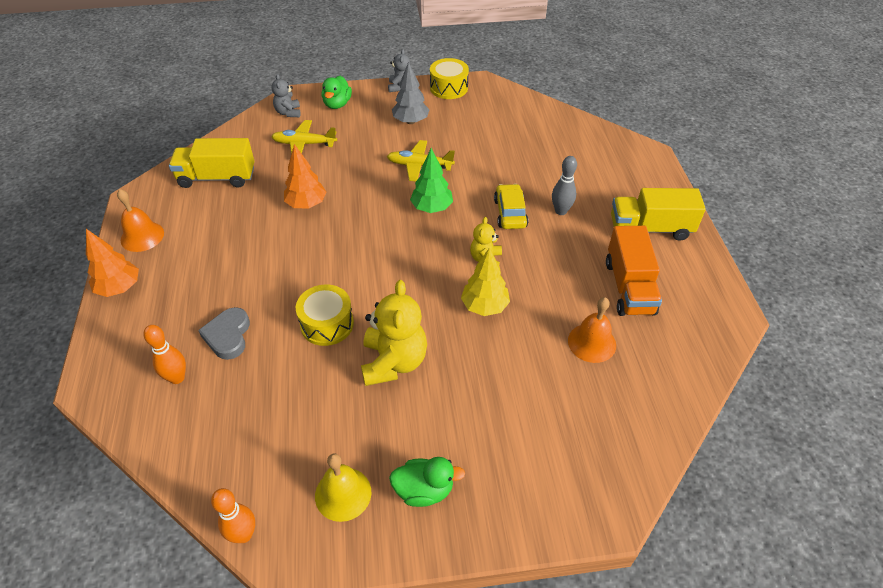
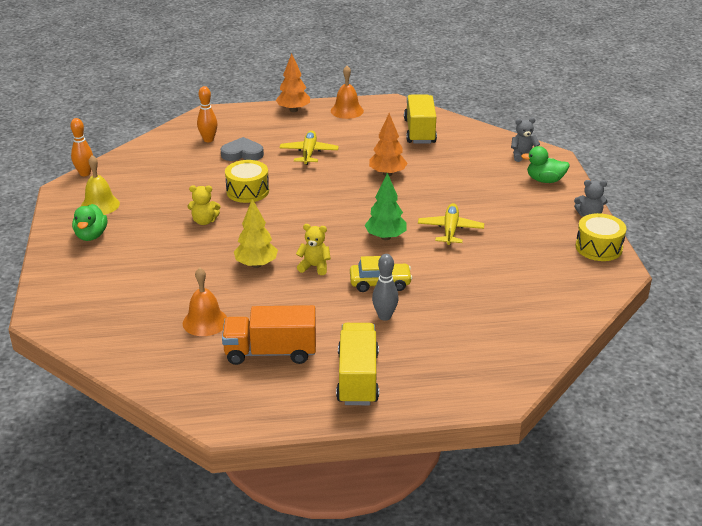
camera: 90 degrees right, 15 degrees down
(304, 144) = (474, 167): yellow plane -> yellow plane (309, 153)
(394, 362) = (204, 221): yellow teddy bear -> yellow teddy bear, size x0.54
(411, 121) = (525, 223): grey tree -> none

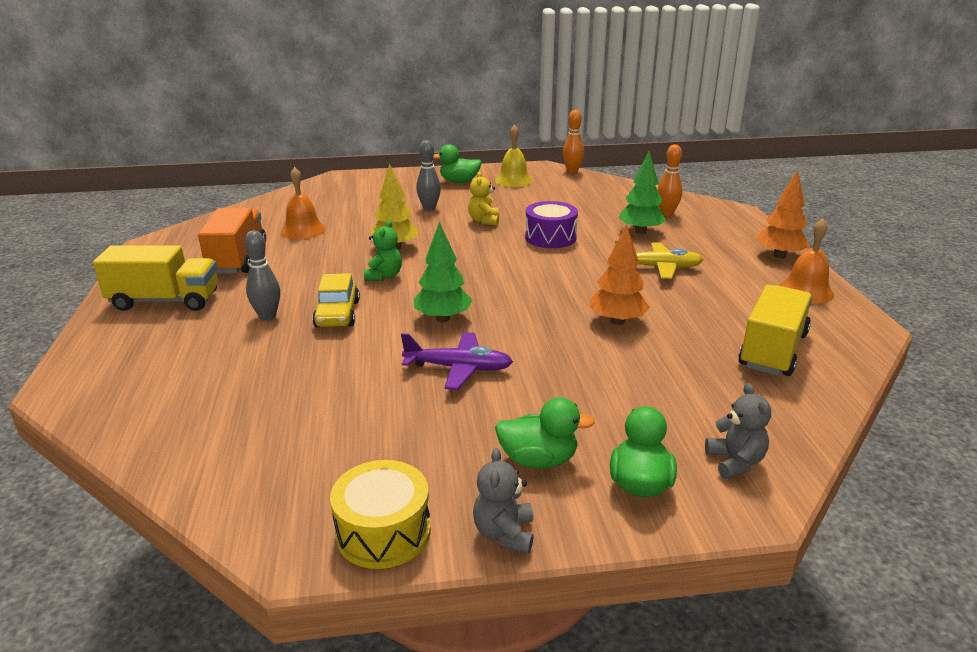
camera: 90 degrees right, 5 degrees down
(164, 251) = (429, 208): none -> grey bowling pin
(242, 153) = (640, 231): grey heart -> green tree
(247, 191) = (550, 237): yellow drum -> purple drum
(314, 266) = (384, 276): yellow teddy bear -> green teddy bear
(419, 131) = (772, 350): yellow truck -> yellow truck turned 60 degrees counterclockwise
(450, 230) = (459, 368): yellow plane -> purple plane
(534, 205) = (538, 460): none -> green duck

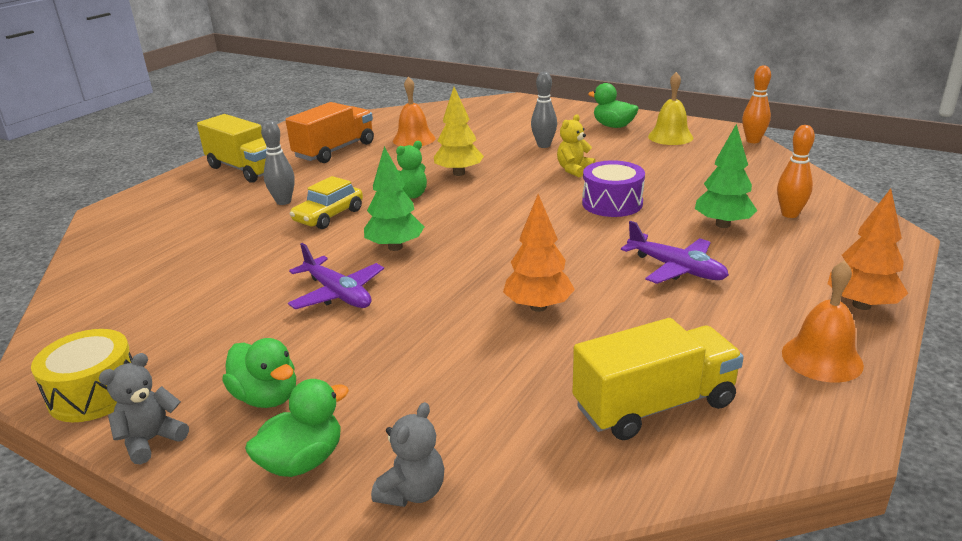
camera: 40 degrees right, 0 degrees up
(658, 267) = (676, 269): yellow plane -> purple plane

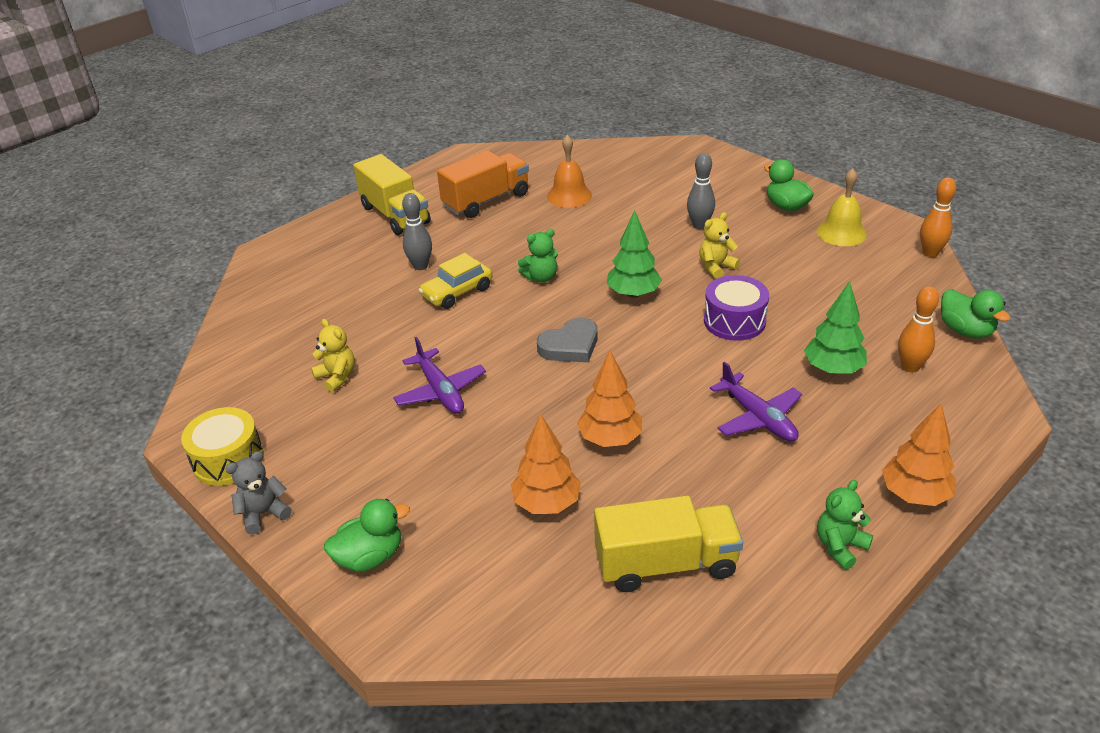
camera: 15 degrees right, 10 degrees up
(215, 298) = (337, 377): none -> yellow teddy bear
(267, 397) = (356, 490): green duck -> green duck (965, 330)
(395, 247) = (506, 343): green tree -> green tree (633, 293)
(413, 492) = (444, 602): grey teddy bear -> none
(459, 173) = (598, 253): yellow tree -> none
(462, 240) = (570, 346): none -> grey heart
(495, 372) = (546, 503): none -> orange tree
(822, 358) = (840, 546): orange bell -> green teddy bear

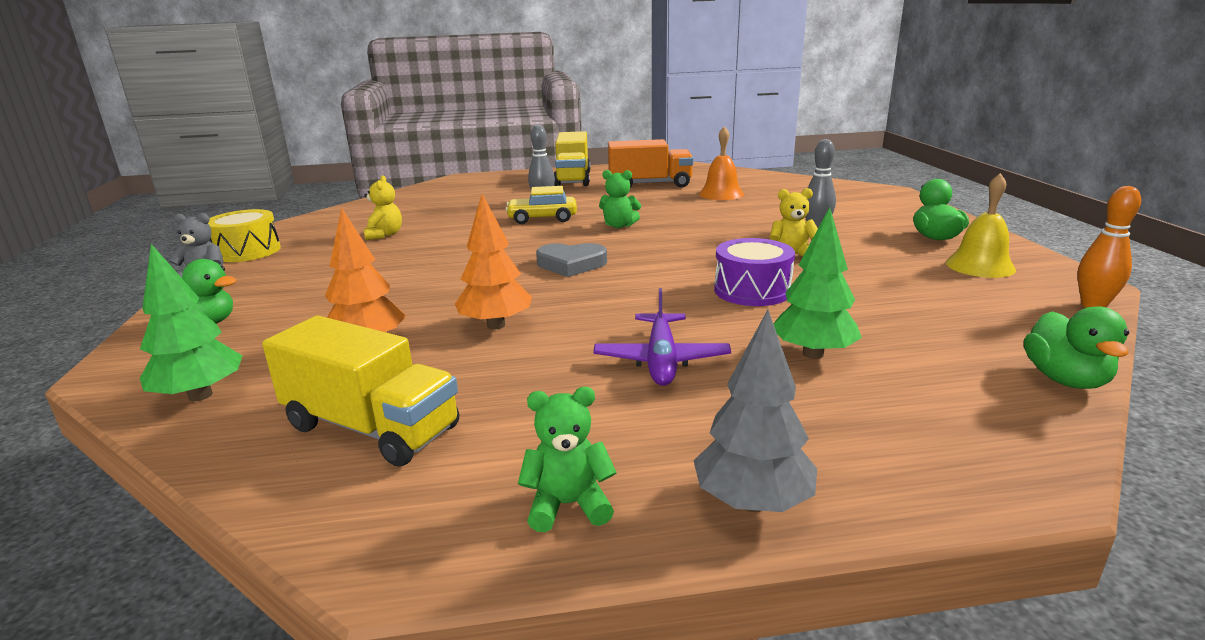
camera: 35 degrees right, 15 degrees down
(440, 391) = (430, 259): purple plane -> none
(633, 293) = (681, 251): green tree -> green tree (200, 395)
(910, 367) = (926, 384): orange bowling pin -> none
(914, 494) = (752, 502): orange tree -> grey tree

